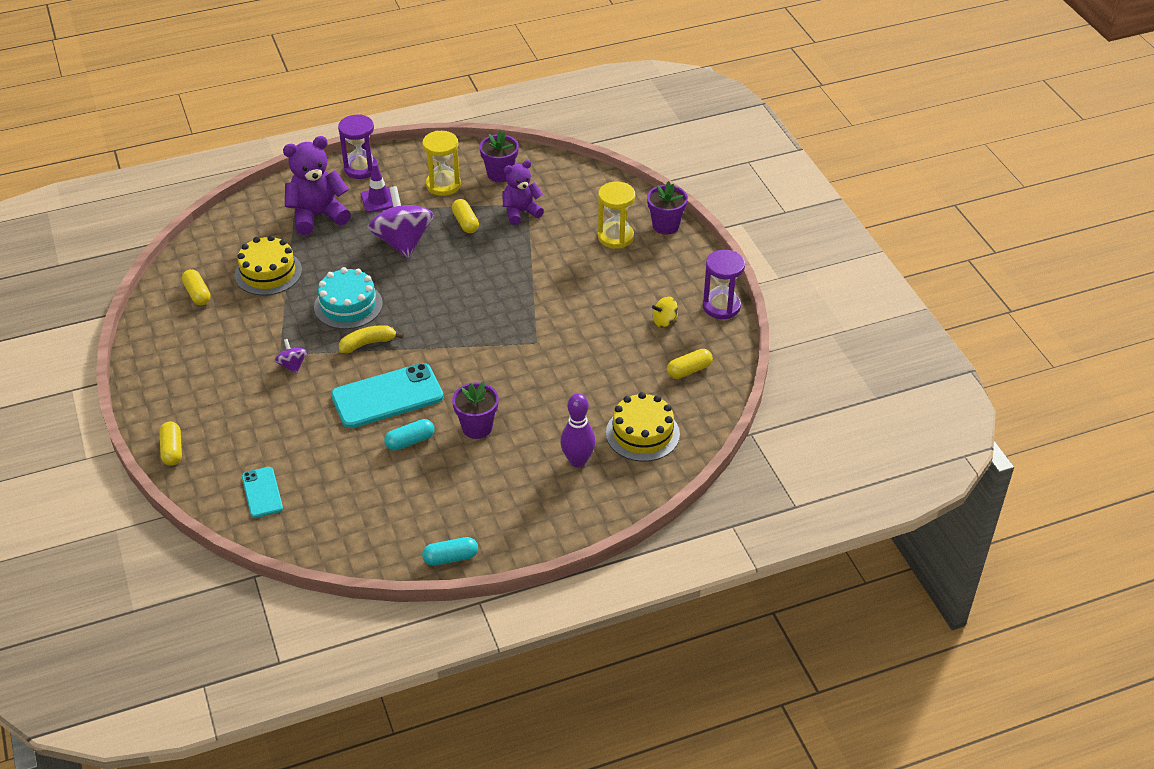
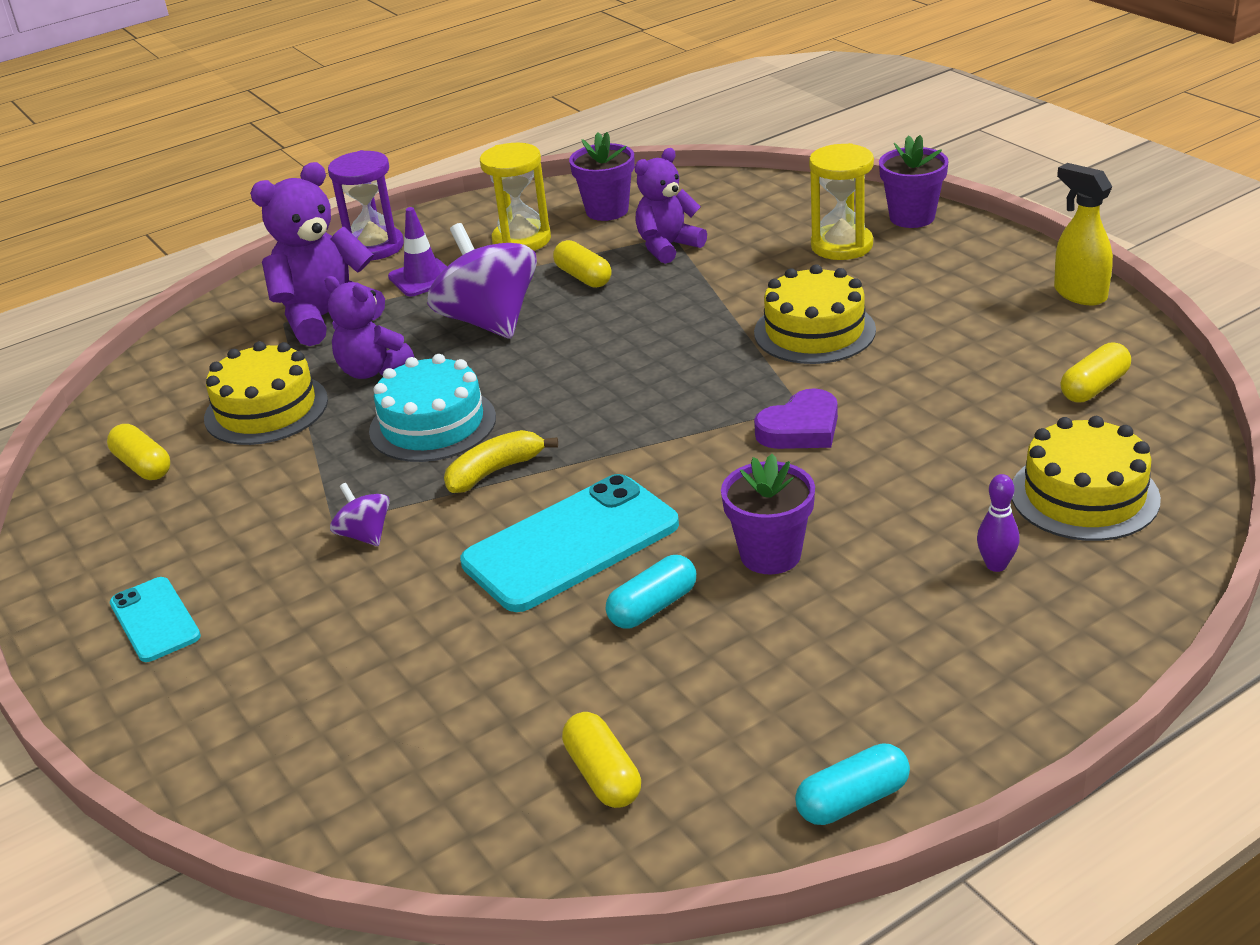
camera: 10 degrees left, 10 degrees down
(172, 450) = (165, 734): yellow capsule -> yellow capsule (603, 775)
(262, 492) = (386, 770): turquoise phone -> turquoise phone (154, 620)
(330, 260) = (372, 370): none -> purple teddy bear
(529, 357) = (801, 428): none -> purple heart
(568, 295) = (814, 331): none -> yellow cake
(577, 461) = (996, 565): purple bowling pin -> purple bowling pin, size x0.59
(664, 321) = (1000, 331): yellow spinning top -> none
(721, 306) = (1079, 294): purple hourglass -> yellow spray bottle

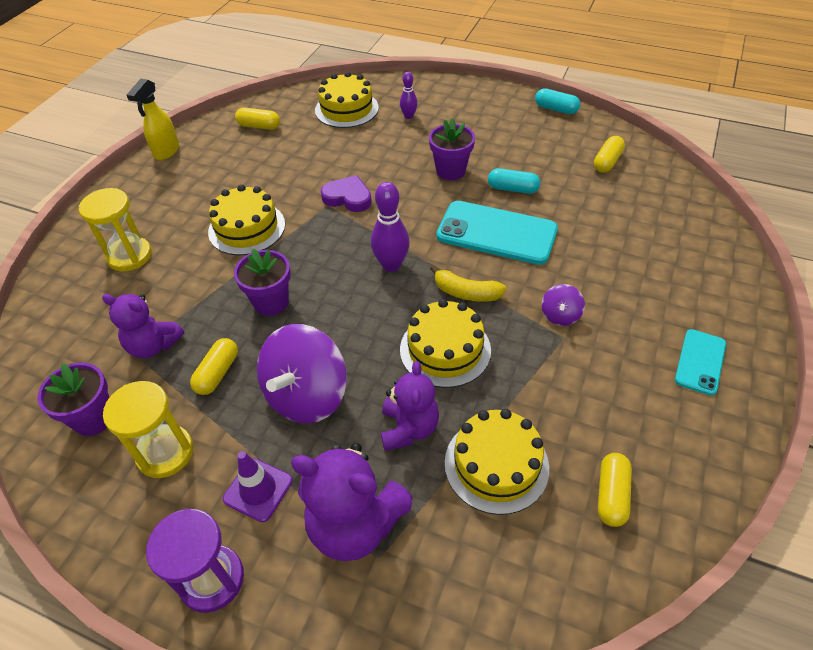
camera: 125 degrees left, 15 degrees up
(432, 424) = (445, 349): turquoise cake -> yellow cake
(614, 426) = (391, 265): none -> purple bowling pin
(912, 217) = (79, 239): purple flower pot -> purple flower pot (271, 302)

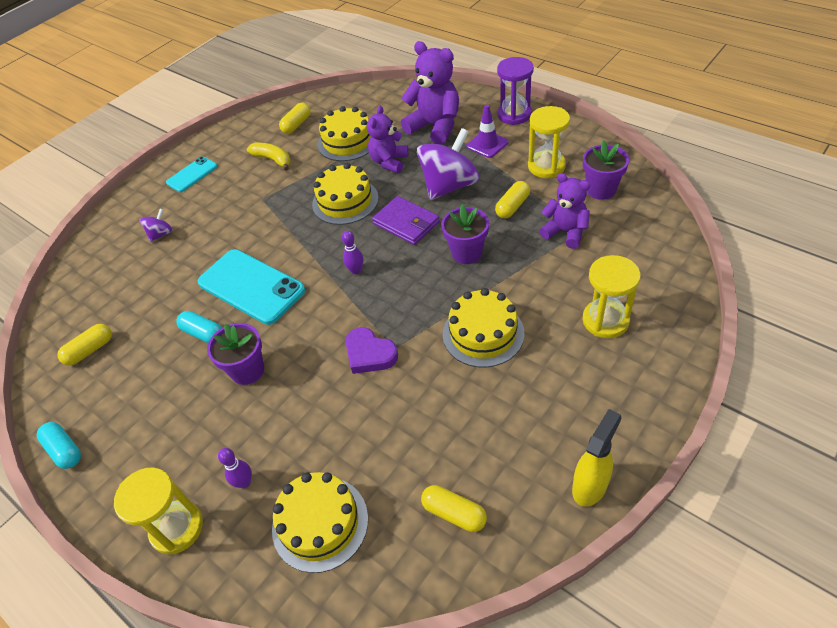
camera: 160 degrees left, 0 degrees up
(352, 329) = (406, 223): none -> purple wallet
(391, 265) = (356, 270): purple bowling pin -> purple bowling pin, size x0.59
(440, 93) = (177, 528): none -> yellow hourglass
(466, 293) = (308, 238): yellow banana -> yellow banana (273, 160)
(560, 315) = (252, 212): purple spinning top -> purple spinning top (161, 234)

